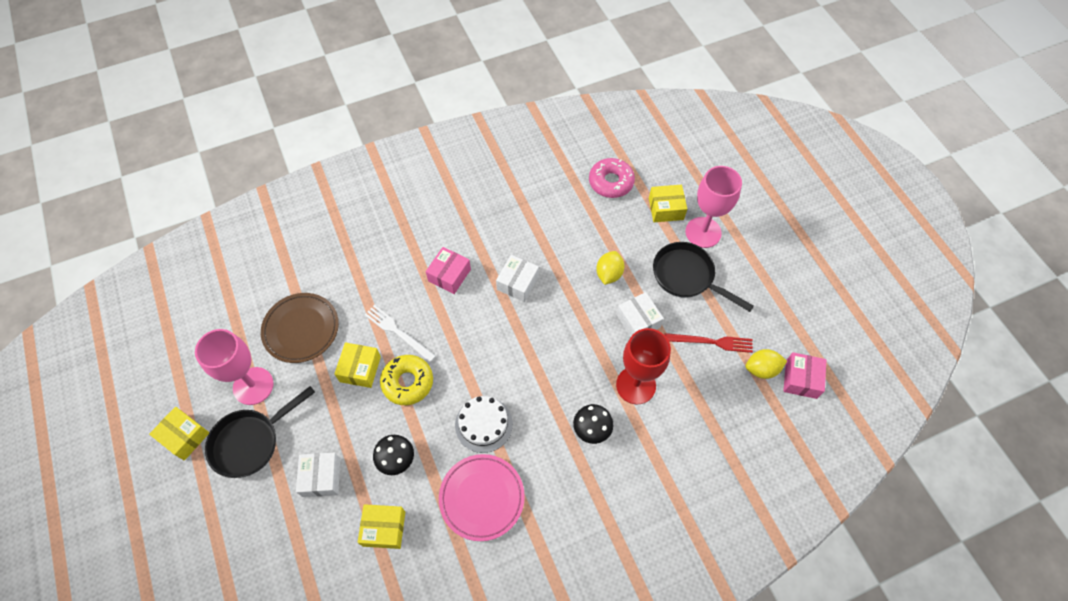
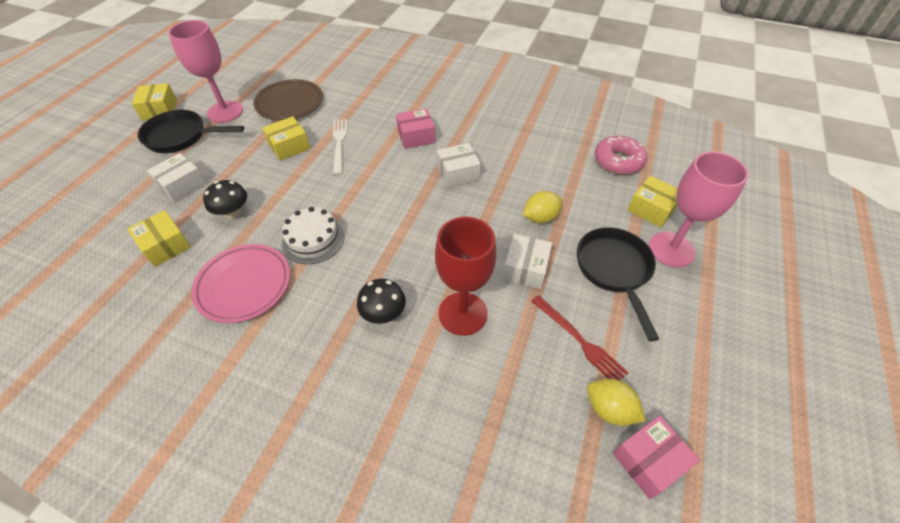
camera: 45 degrees right, 10 degrees down
(407, 382) = (304, 175): yellow donut -> none

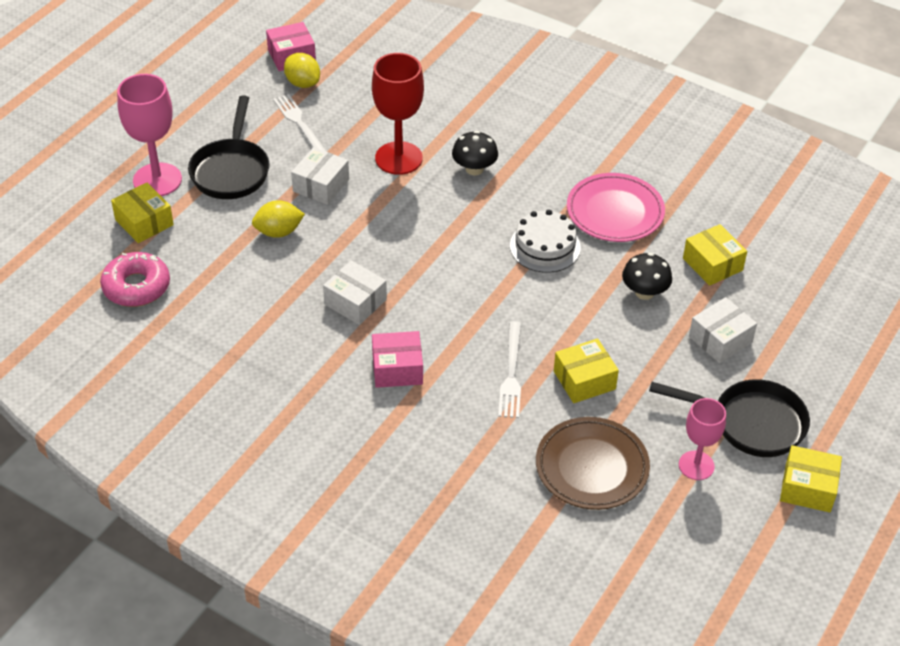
camera: 170 degrees left, 5 degrees down
(159, 110) = (807, 488): yellow box -> yellow box turned 75 degrees counterclockwise
(225, 112) = (696, 465): pink goblet -> pink goblet, size x0.63
(458, 173) = (355, 302): white box -> white box turned 45 degrees clockwise
(579, 340) = (300, 125): red fork -> white fork

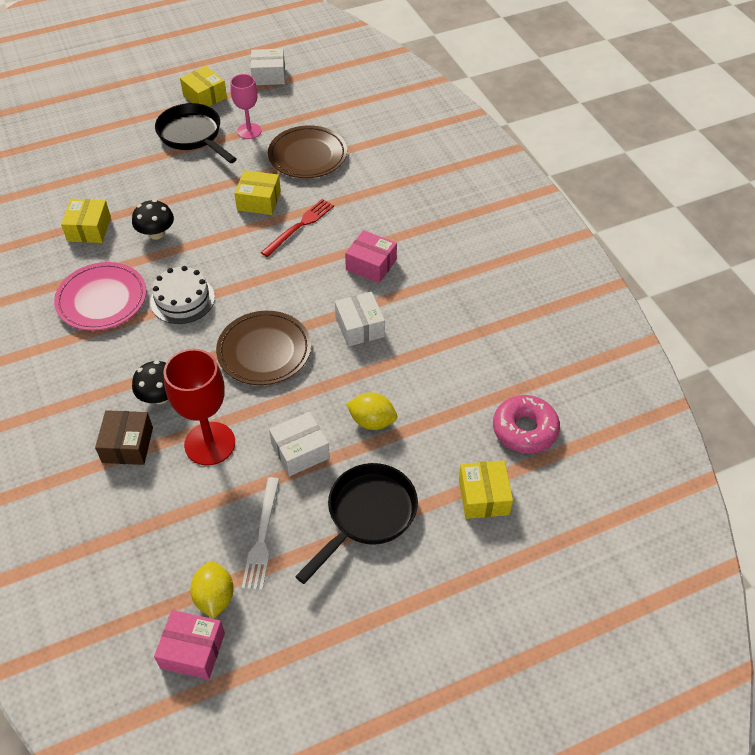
camera: 145 degrees left, 5 degrees up
(157, 180) = (444, 543): pink goblet -> none
(424, 240) = (264, 351): none -> brown plate
(461, 129) = (127, 445): none -> brown box
(511, 374) = (300, 226): white fork -> red fork
(720, 339) = (149, 183): white box -> white box (269, 75)

